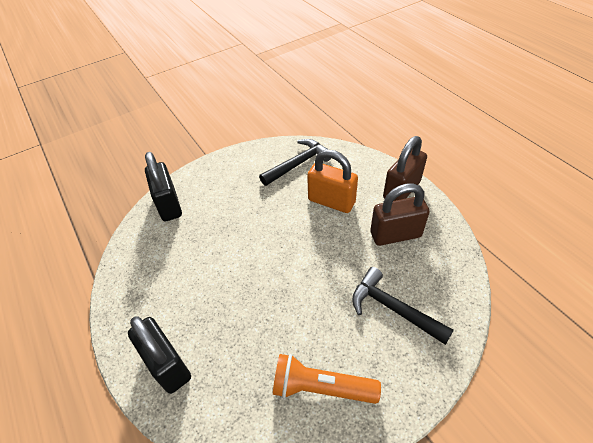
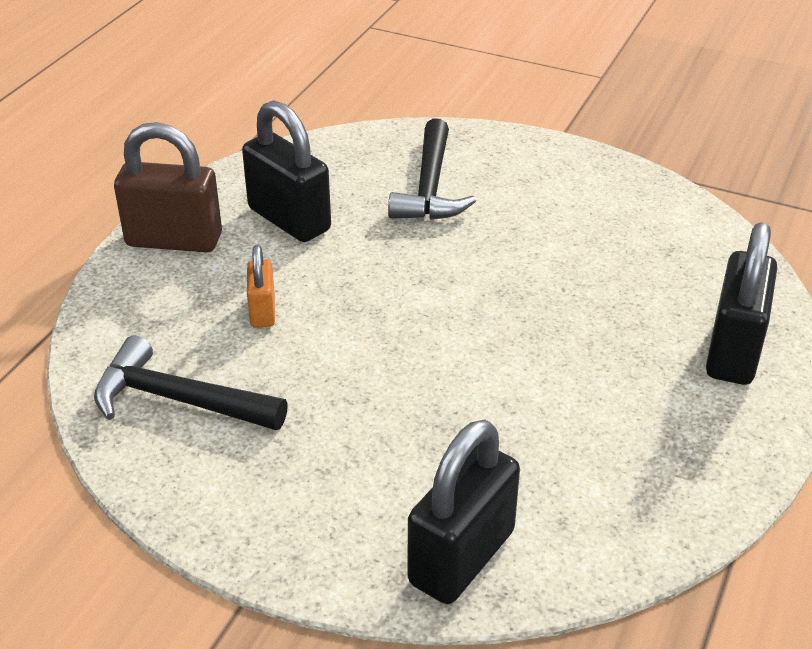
camera: 125 degrees left, 10 degrees down
(321, 387) = (598, 208): orange flashlight -> none
(331, 201) = (262, 311): orange padlock -> orange padlock, size x0.54
(395, 234) = (289, 219): brown padlock -> black padlock

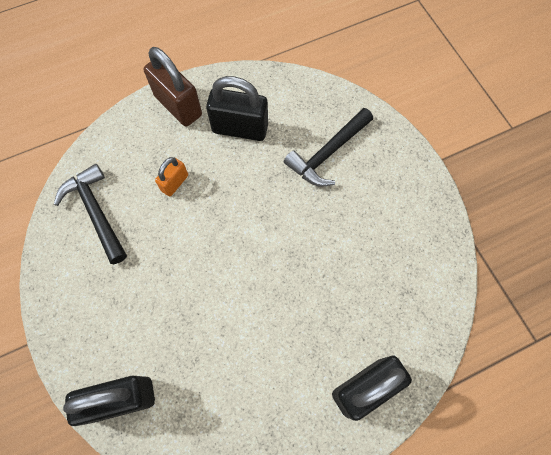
camera: 40 degrees right, 30 degrees up
(289, 219) = (240, 128): black padlock -> black padlock turned 75 degrees counterclockwise

